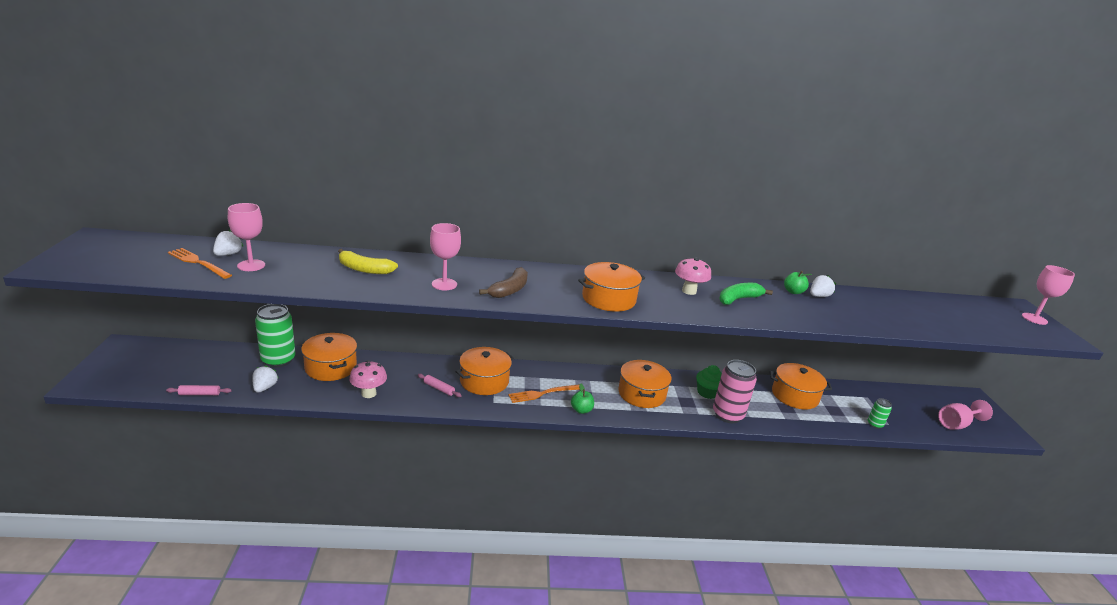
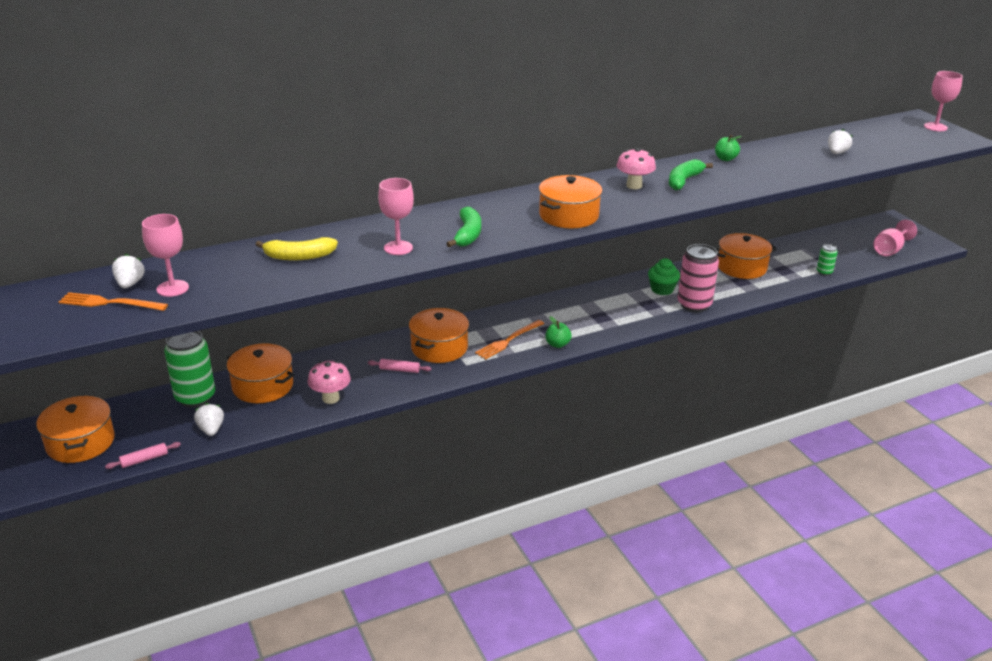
camera: 20 degrees left, 5 degrees up
(509, 290) = (468, 235): brown banana -> green banana
(641, 394) = (602, 310): orange pot -> orange pot (80, 442)
(818, 296) = (750, 157): white strawberry -> white strawberry (836, 153)

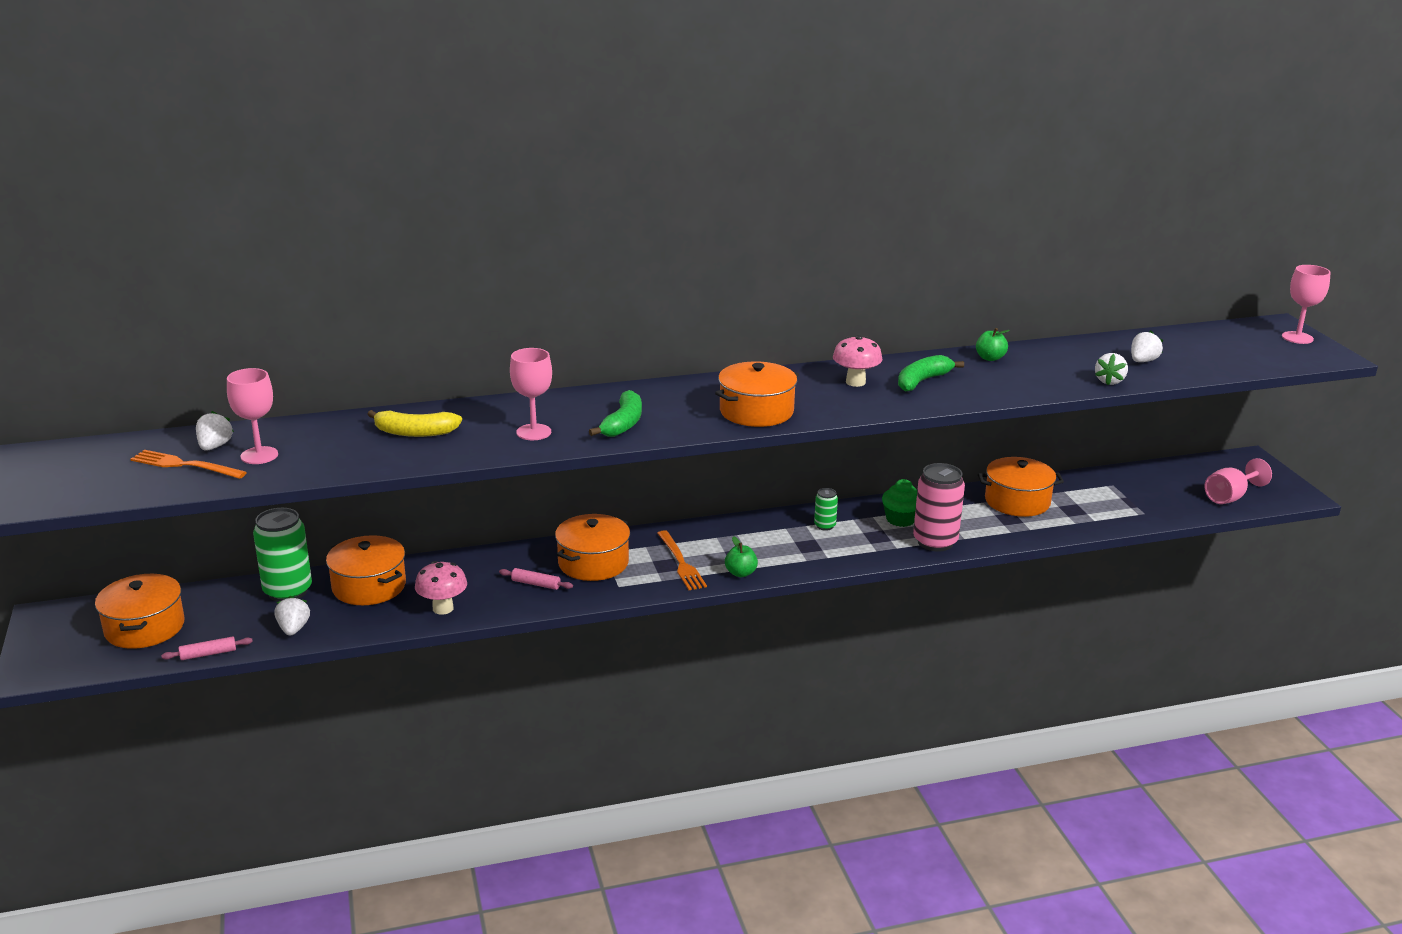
camera: 10 degrees right, 5 degrees down
(508, 340) = (681, 563): orange fork -> orange fork turned 75 degrees counterclockwise
(820, 170) = (1109, 381): none -> white strawberry
(824, 272) = (1126, 517): green can -> green can (824, 526)

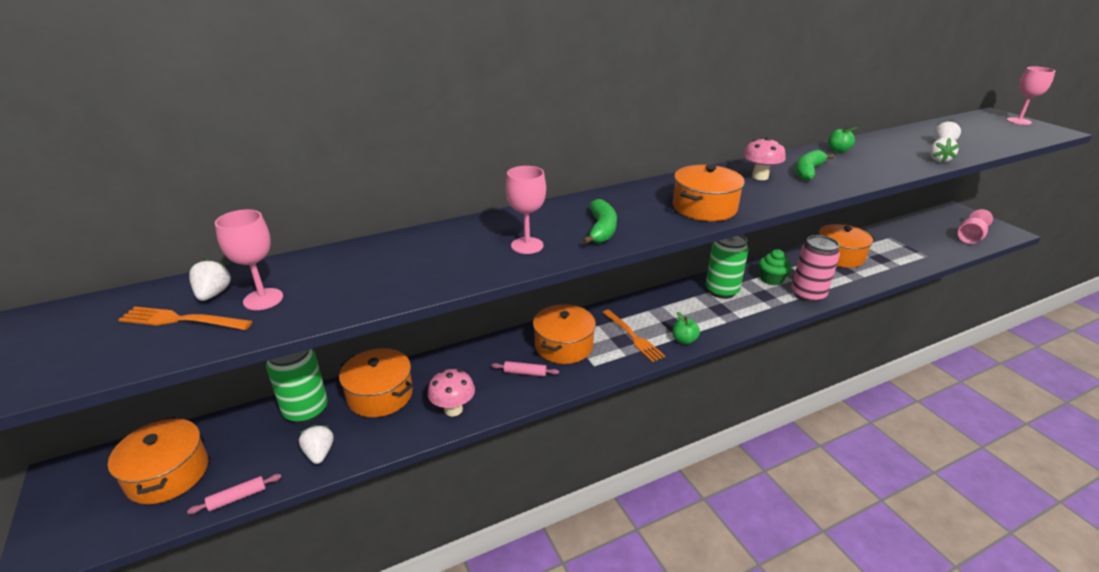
camera: 10 degrees left, 5 degrees up
(415, 432) = (415, 257): yellow banana -> none
(824, 526) = (721, 291): green can -> green can, size x2.02

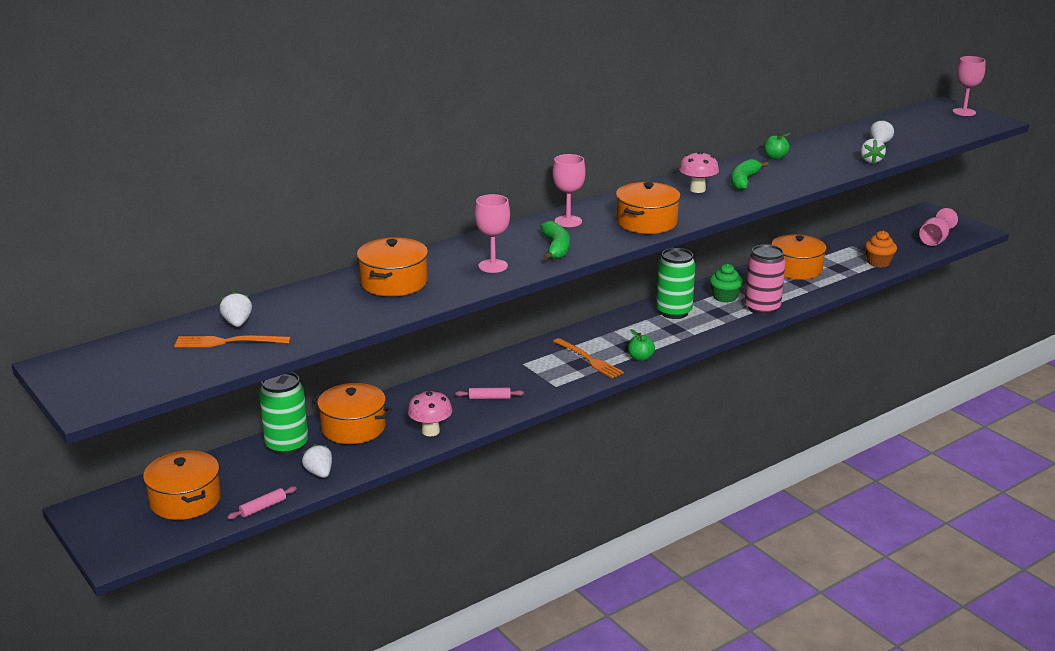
camera: 10 degrees left, 5 degrees down
(263, 299) = (285, 323): pink goblet -> pink goblet (568, 221)
(564, 346) = (521, 373): orange pot -> orange pot (394, 282)
(918, 256) = (878, 262): none -> orange cupcake

